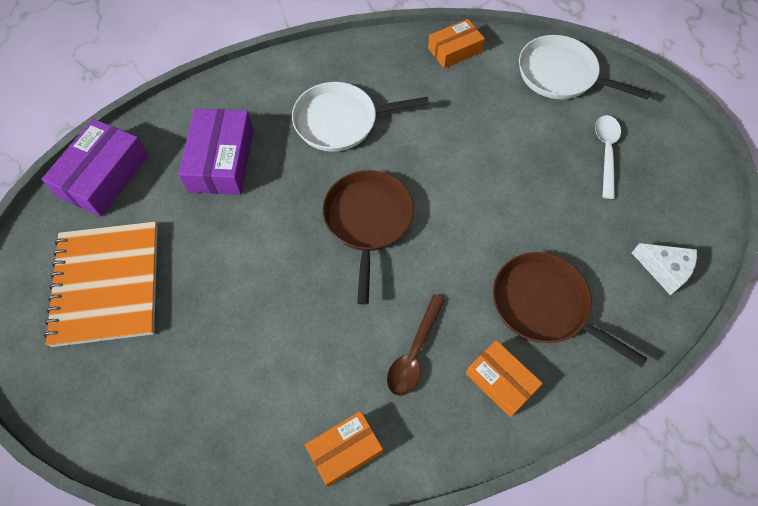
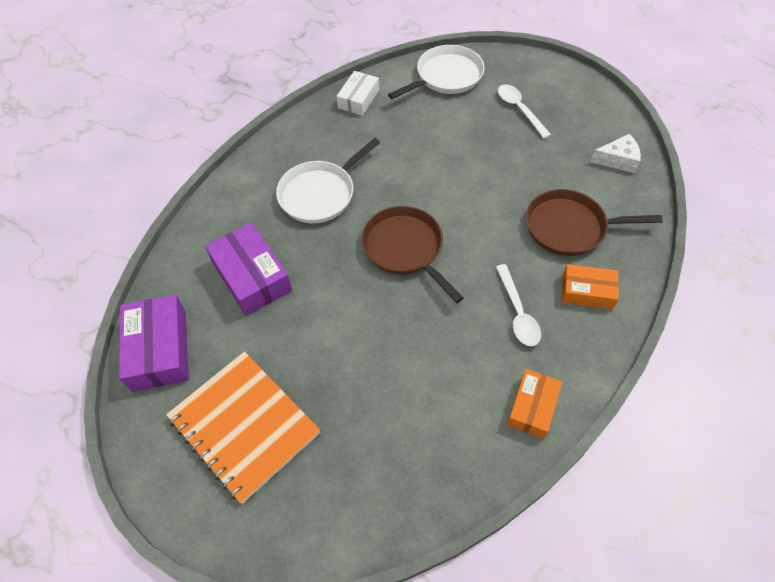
camera: 35 degrees left, 5 degrees down
(414, 352) = (517, 312): brown spoon -> white spoon
(455, 50) = (358, 99): orange box -> white box
(561, 75) = (446, 76): white pan -> white pan turned 150 degrees clockwise

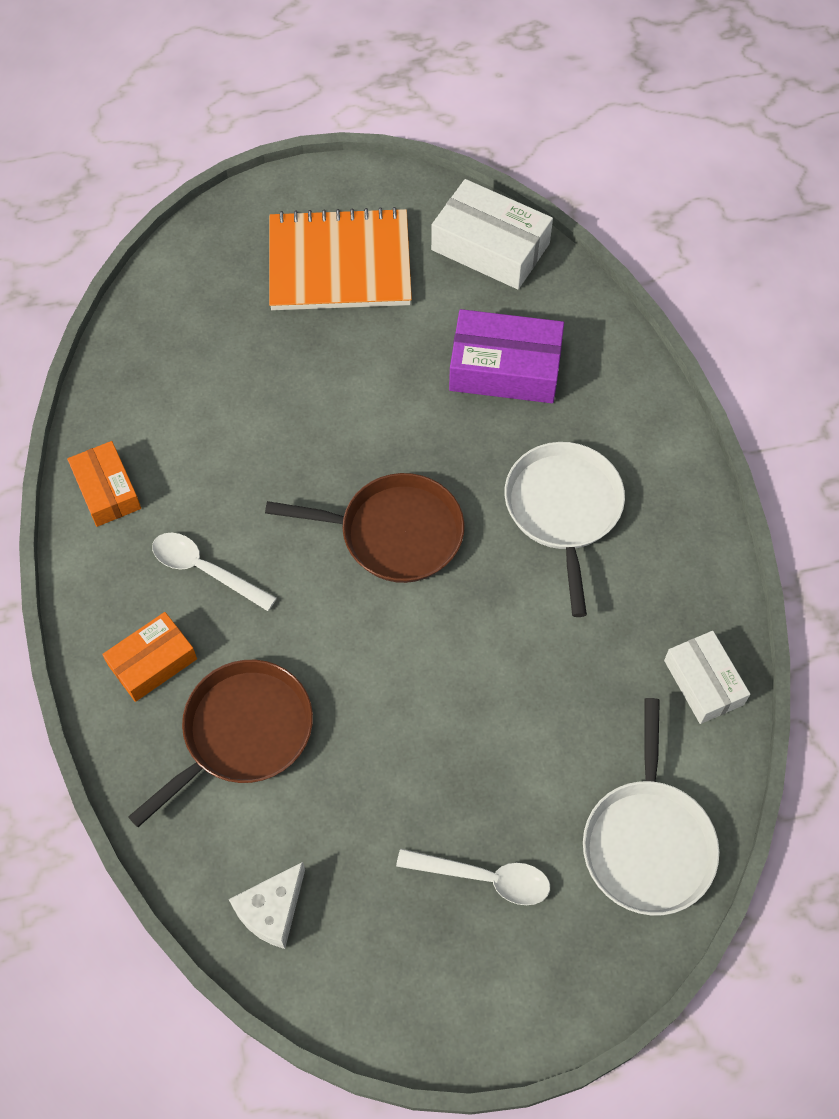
camera: 130 degrees right, 5 degrees up
(159, 349) = (490, 247): purple box -> white box

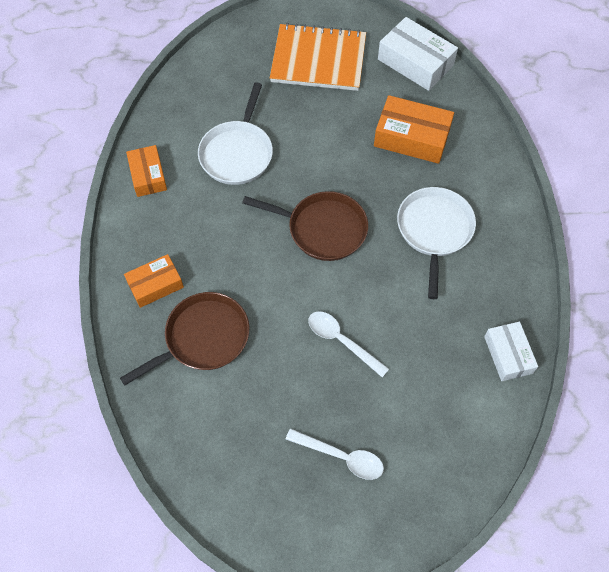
camera: 10 degrees right, 0 degrees up
(205, 570) = (199, 233): white spoon -> white spoon (341, 341)
(272, 910) = (200, 453): white cheese -> none
(505, 368) = (411, 137): purple box -> orange box
(647, 842) = (453, 452): white pan -> white pan (237, 153)

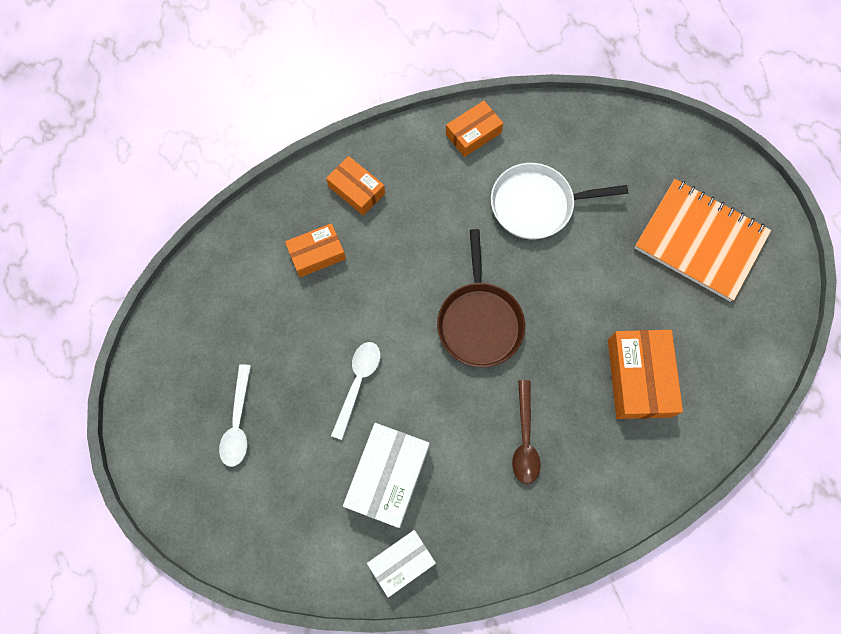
camera: 70 degrees right, 10 degrees up
(203, 338) = (317, 254): brown pan -> orange box
(318, 60) = (700, 241): orange notebook -> orange notebook turned 45 degrees counterclockwise
(415, 62) = (751, 349): white box -> white box (388, 476)
(434, 230) = (524, 439): white pan -> brown spoon

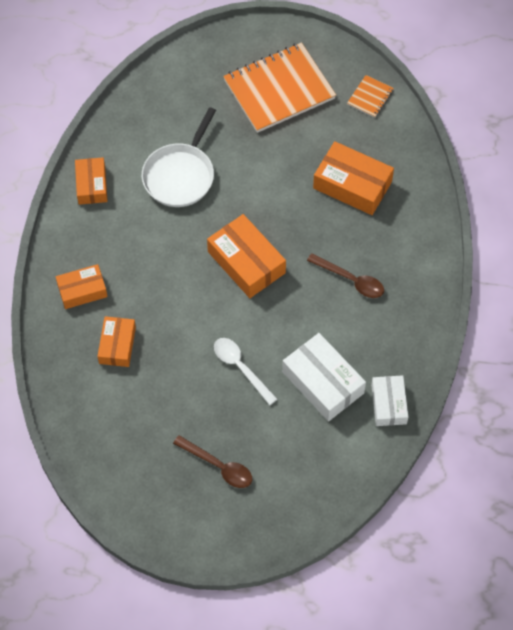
camera: 60 degrees left, 10 degrees down
(238, 422) = (218, 466): white spoon -> brown spoon
(479, 322) = (246, 262): brown pan -> orange box
(758, 337) = (370, 97): none -> orange notebook

